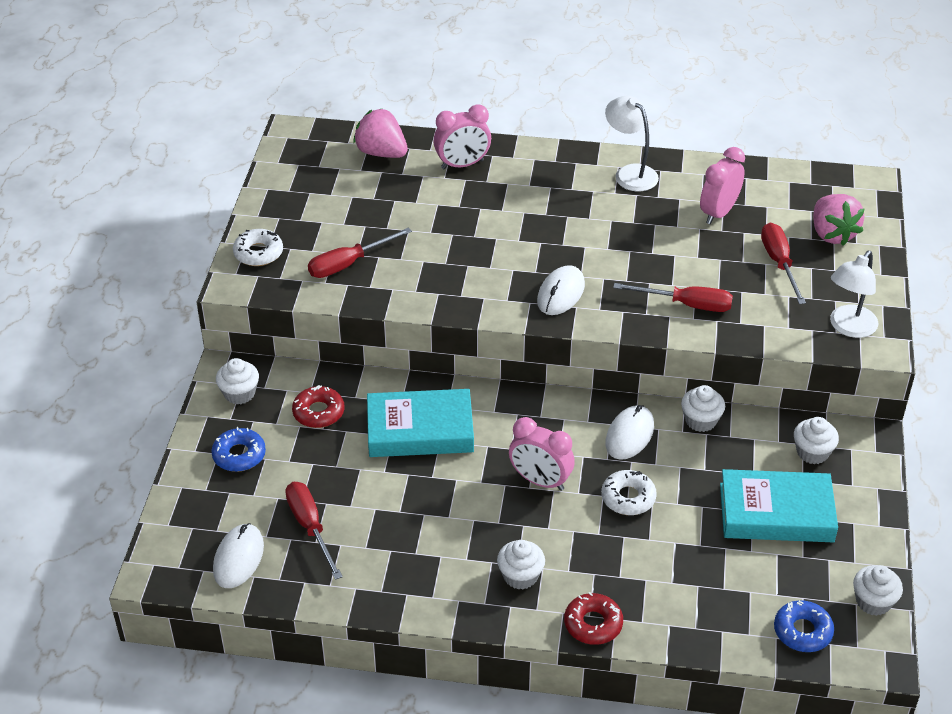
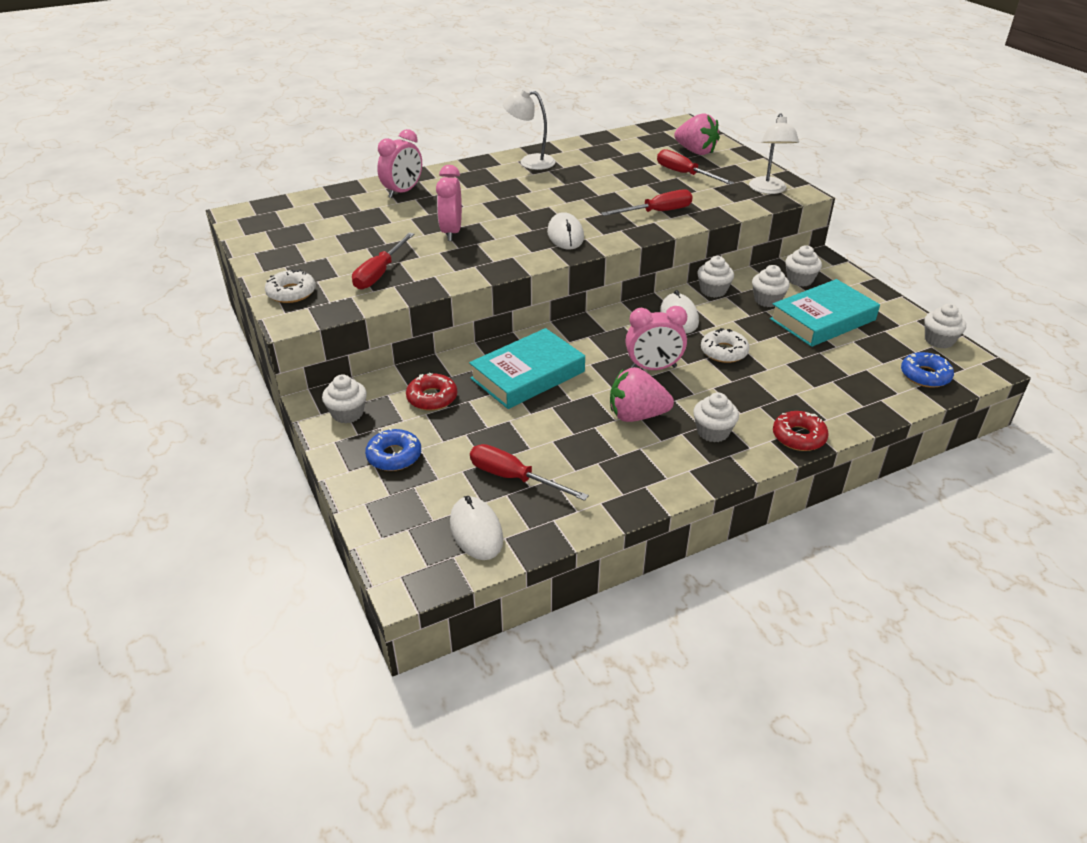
camera: 35 degrees left, 5 degrees down
(381, 153) = (329, 204): pink strawberry -> pink strawberry (636, 415)
(718, 213) = (614, 163): pink clock -> pink clock (451, 232)
(745, 460) = (767, 300): none -> white cupcake

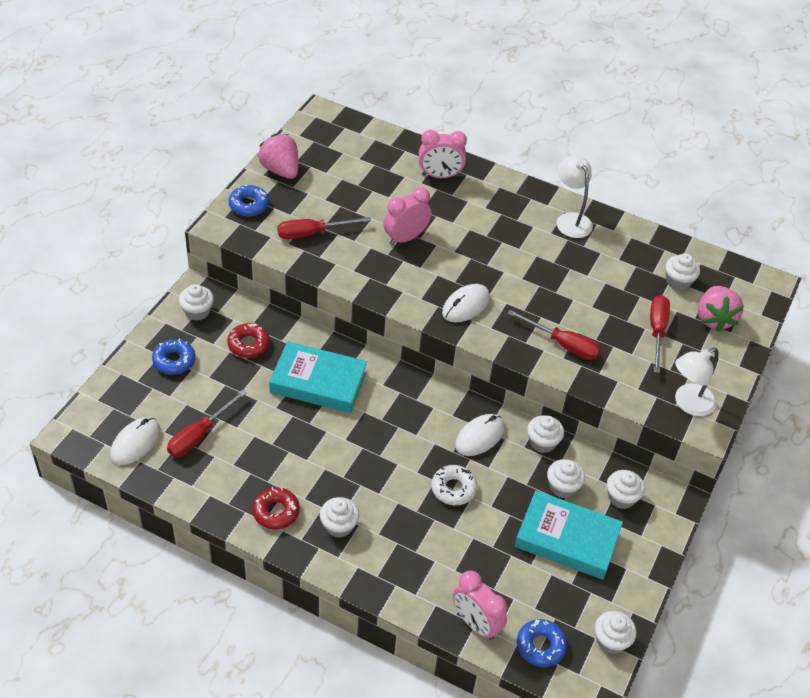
camera: 50 degrees right, 10 degrees up
(291, 293) = (249, 205): white donut -> blue donut
(514, 478) = (199, 435): red screwdriver -> red screwdriver turned 135 degrees counterclockwise
(636, 415) = (322, 470): pink strawberry -> pink strawberry (280, 170)
(644, 149) = (678, 281): none -> white cupcake
(653, 368) = (391, 453): pink clock -> pink clock (476, 623)
(798, 437) = (376, 584): red donut -> red donut (276, 512)

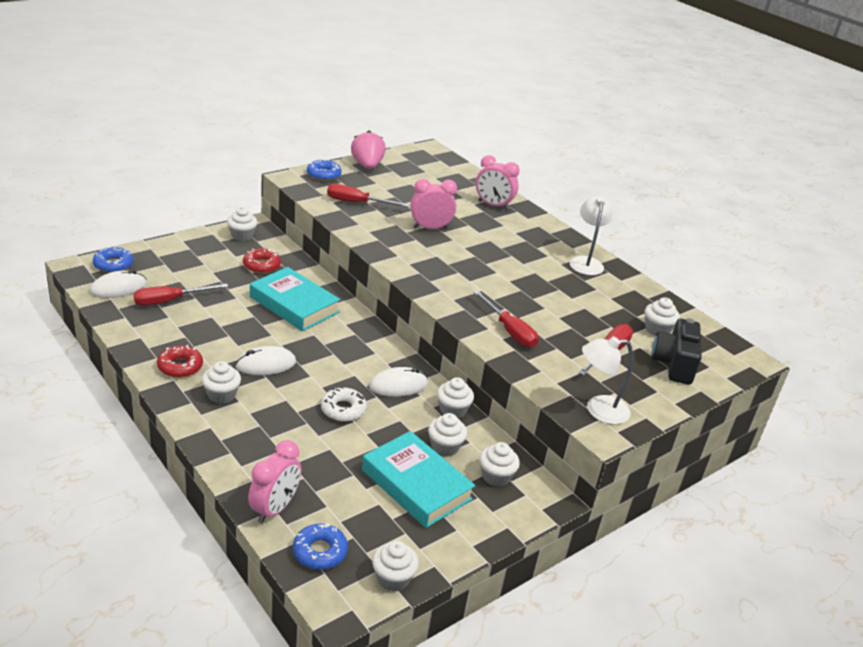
camera: 25 degrees right, 15 degrees down
(174, 361) = (196, 255): blue donut -> blue donut (113, 265)
(466, 305) = (444, 280): white mouse -> white mouse (265, 364)
(476, 623) = (275, 509): pink clock -> pink clock turned 135 degrees counterclockwise
(714, 319) = (674, 364): pink strawberry -> black camera

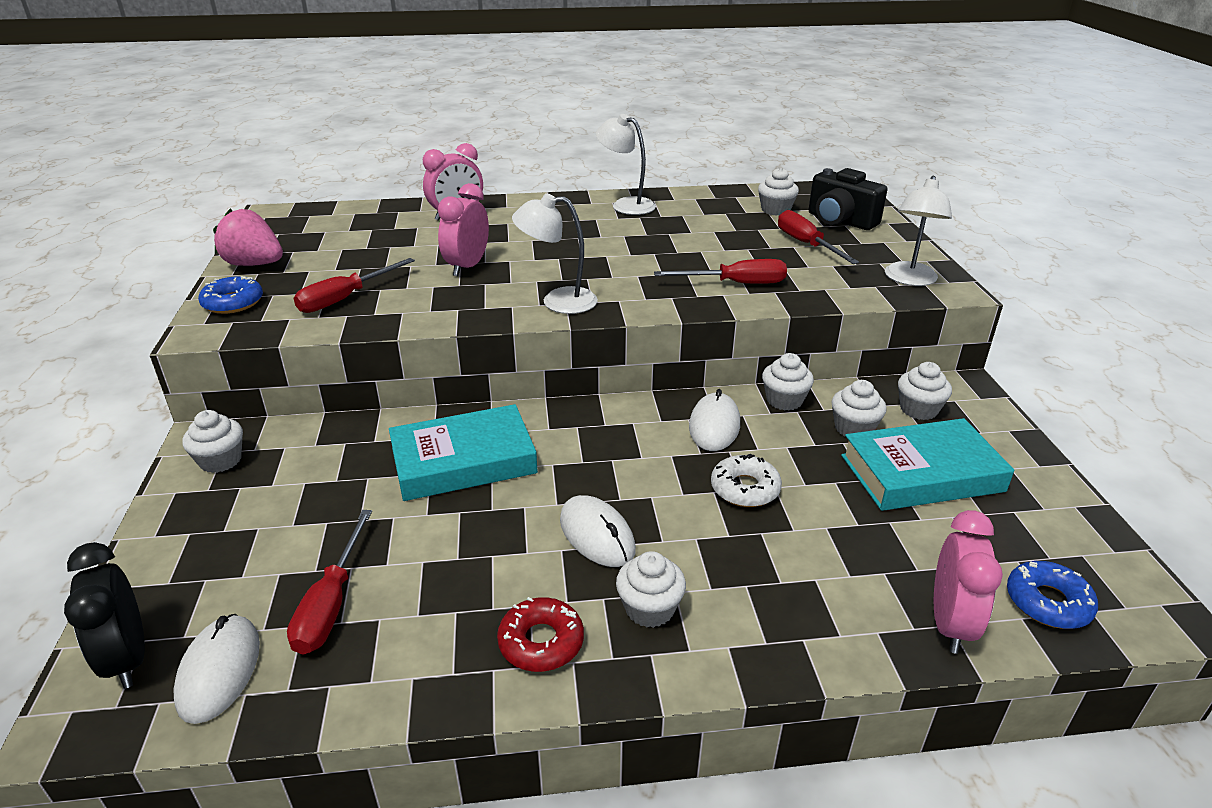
camera: 55 degrees left, 0 degrees up
(113, 265) = (128, 658): blue donut -> black clock
(261, 265) = (328, 464): red donut -> none
(265, 364) = (597, 534): white mouse -> white mouse turned 45 degrees counterclockwise
(275, 509) = (950, 624): pink clock -> pink clock turned 45 degrees clockwise
(393, 578) = (1100, 548): white cupcake -> none
(418, 269) = (558, 301): none -> white lamp

